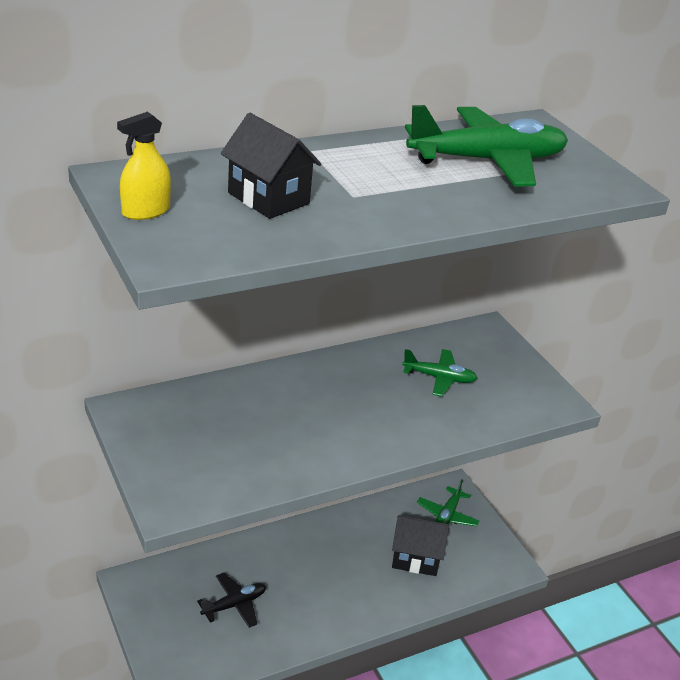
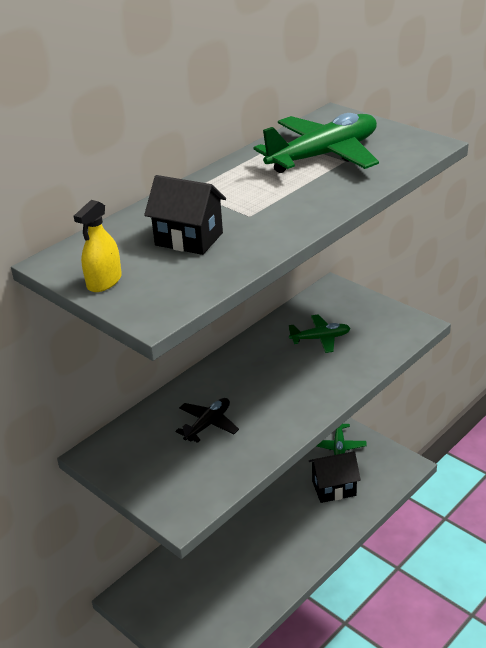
camera: 15 degrees left, 0 degrees up
(234, 605) = (217, 581): black plane -> black plane (208, 424)

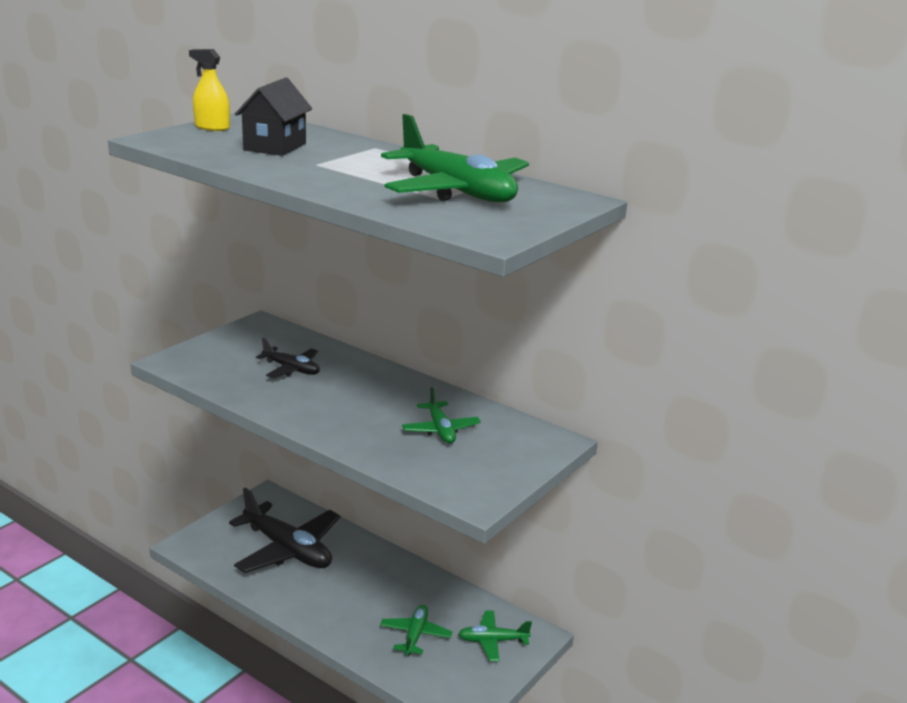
camera: 80 degrees right, 10 degrees down
(217, 575) = (287, 549): none -> black plane
(334, 488) = (415, 635): black house -> green plane

